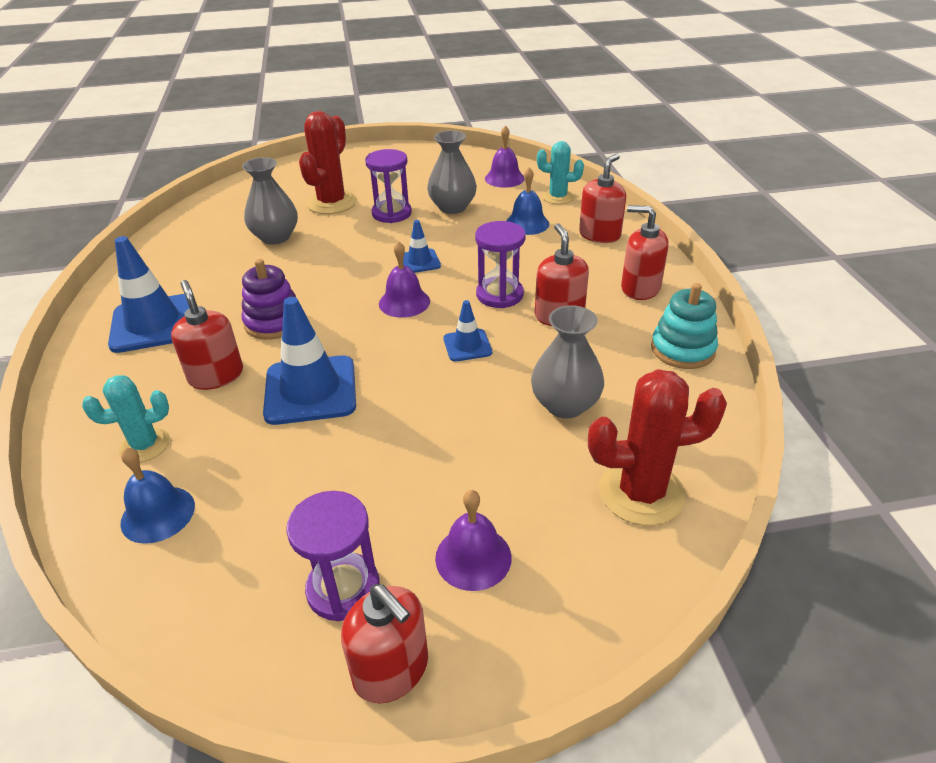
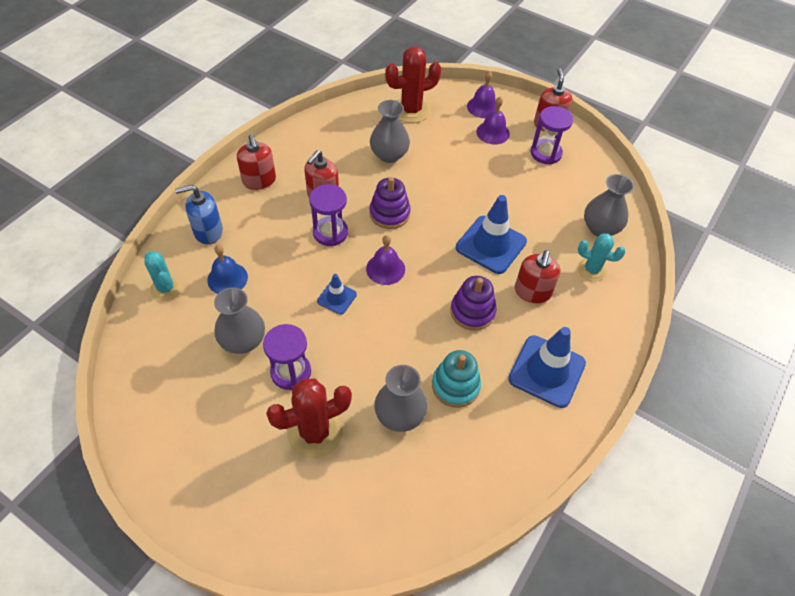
camera: 140 degrees left, 15 degrees up
(158, 514) = (600, 228): blue bell -> grey vase
(467, 345) = (389, 213): blue traffic cone -> purple stacking toy
(504, 178) = (157, 346): purple bell -> purple bell (483, 107)
(599, 235) = (208, 231): red soap dispenser -> blue soap dispenser
(641, 493) = (411, 110): red cactus -> red cactus turned 60 degrees counterclockwise
(682, 349) = (303, 139): turquoise stacking toy -> turquoise stacking toy (455, 386)

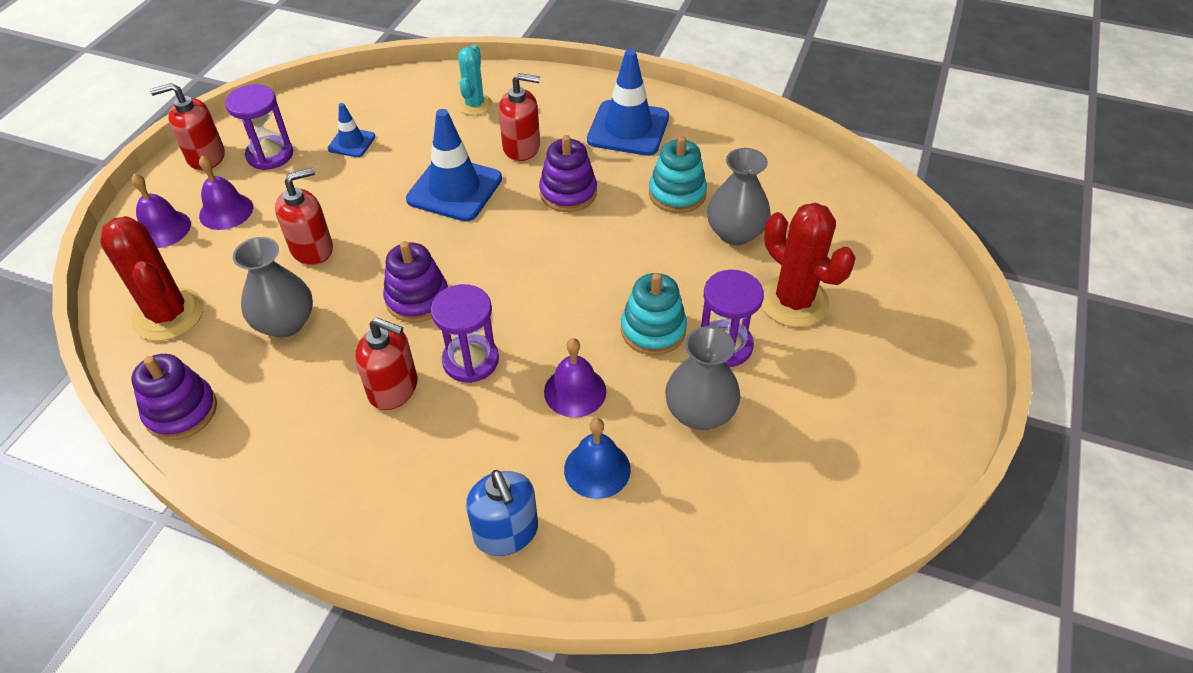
camera: 100 degrees left, 5 degrees down
(166, 288) = (644, 552): turquoise cactus -> none
(259, 180) = (368, 492): red soap dispenser -> red soap dispenser (312, 249)
(320, 333) = (653, 330): none -> turquoise stacking toy
(337, 298) = (590, 325): blue traffic cone -> blue traffic cone (351, 143)
(340, 115) = (181, 411): none -> purple stacking toy
(385, 269) = (524, 284): purple bell -> purple bell (575, 391)
(600, 228) = (405, 101): grey vase -> none

